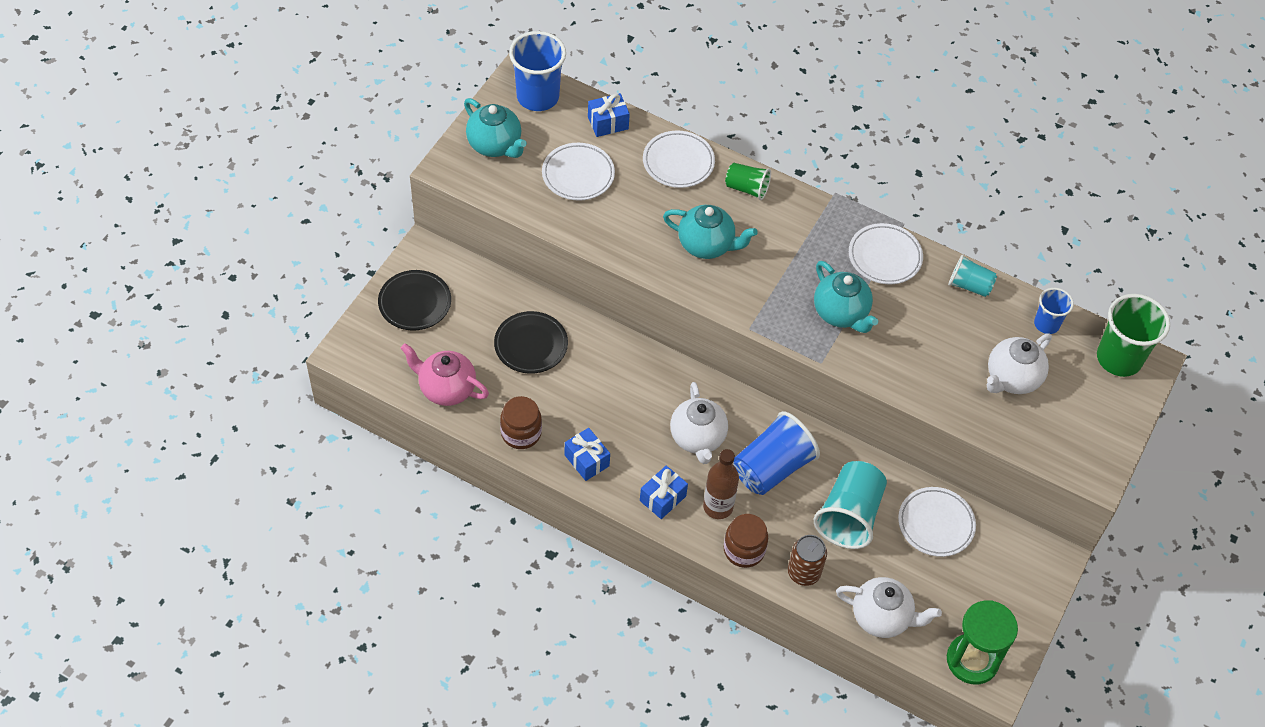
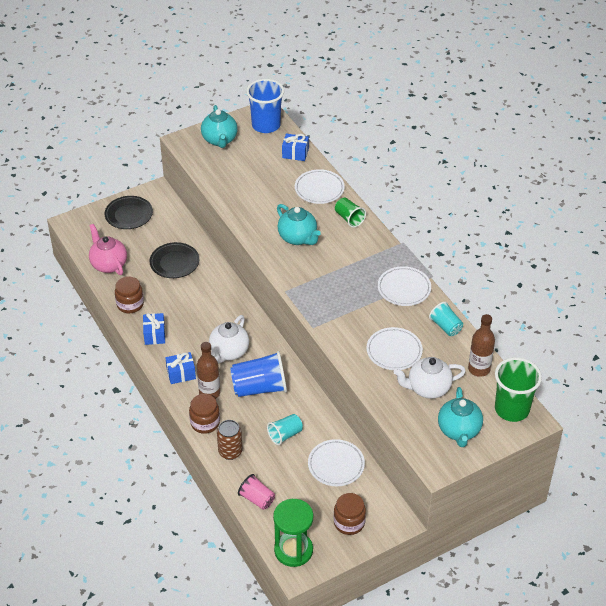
camera: 35 degrees right, 10 degrees down
(578, 175) = (254, 173): white plate -> white plate (394, 351)
(841, 313) = (348, 307): turquoise teapot -> turquoise teapot (459, 431)
(849, 515) = (285, 435): turquoise cup -> turquoise cup, size x0.57
(882, 617) = (257, 499): white teapot -> pink cup
(1005, 590) = (349, 522): none -> brown jar
(1046, 324) = (479, 369): blue cup -> brown bottle

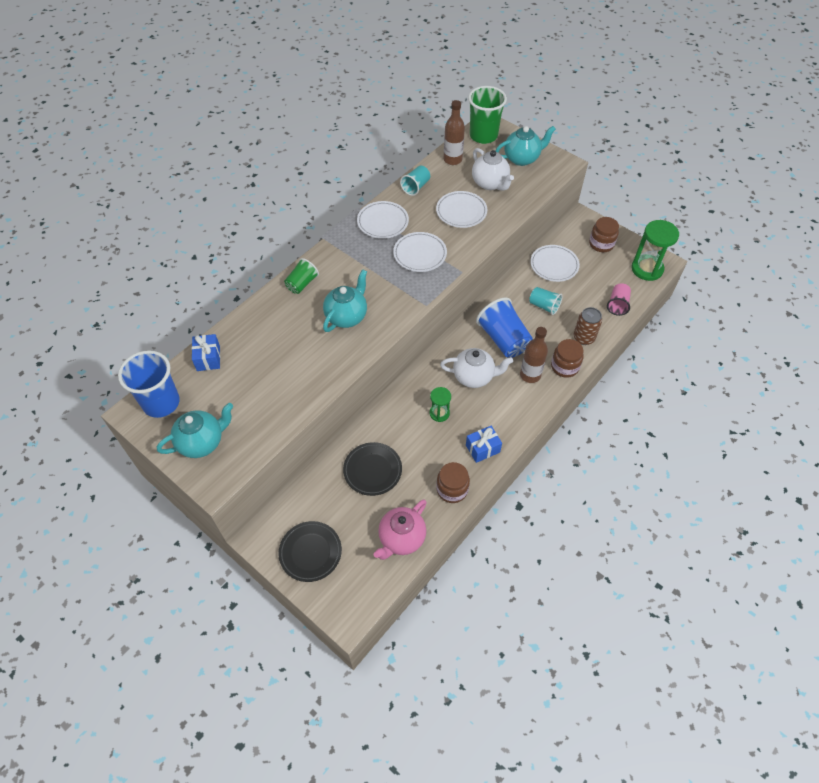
camera: 110 degrees left, 10 degrees up
(181, 374) = (520, 406): blue gift -> none
(204, 317) = (439, 413): none -> green hourglass
(319, 189) = (264, 320): white plate -> white plate (420, 254)

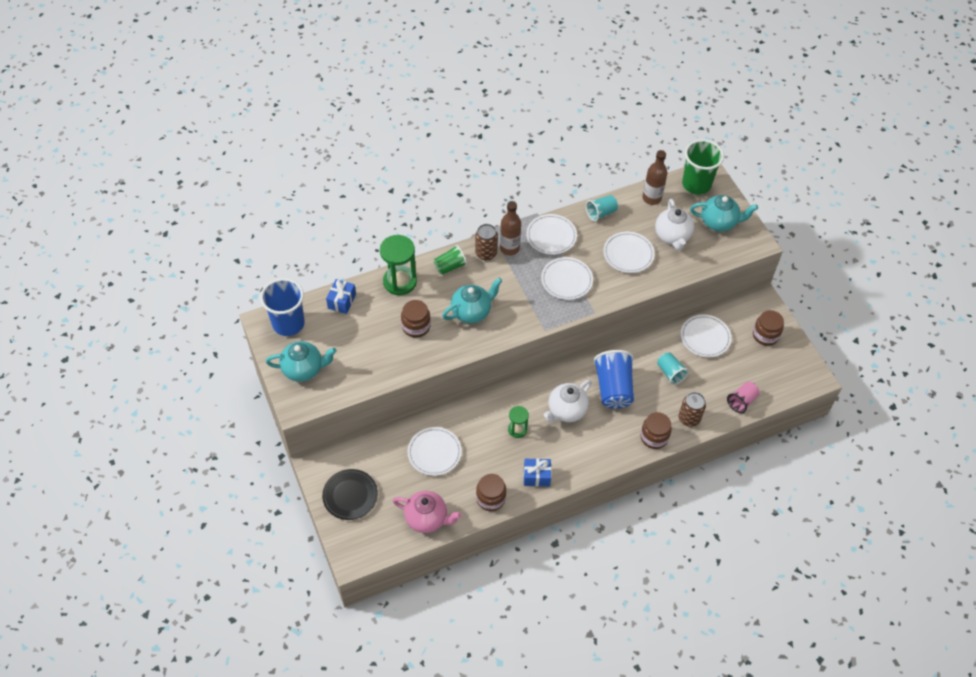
camera: 25 degrees right, 0 degrees up
(299, 352) = (416, 326): none -> brown jar
(330, 259) = (486, 253): none -> brown can
(372, 470) = (434, 453): black plate -> white plate
(401, 538) = (427, 518): pink teapot -> pink teapot turned 135 degrees counterclockwise
(474, 377) = (566, 411): white teapot -> white teapot turned 105 degrees clockwise
(530, 375) = (617, 431): brown bottle -> brown bottle (509, 248)
(647, 269) = (794, 378): green hourglass -> green hourglass (400, 281)

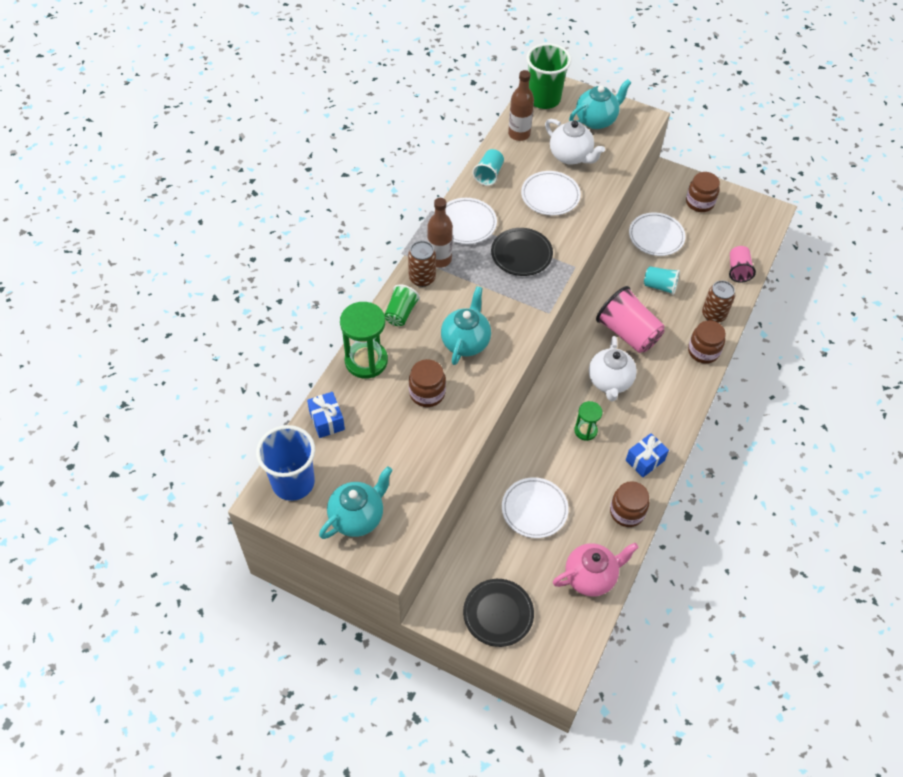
camera: 40 degrees left, 0 degrees up
(566, 280) = (521, 254): white plate -> black plate
(613, 388) = (628, 333): blue cup -> pink cup

